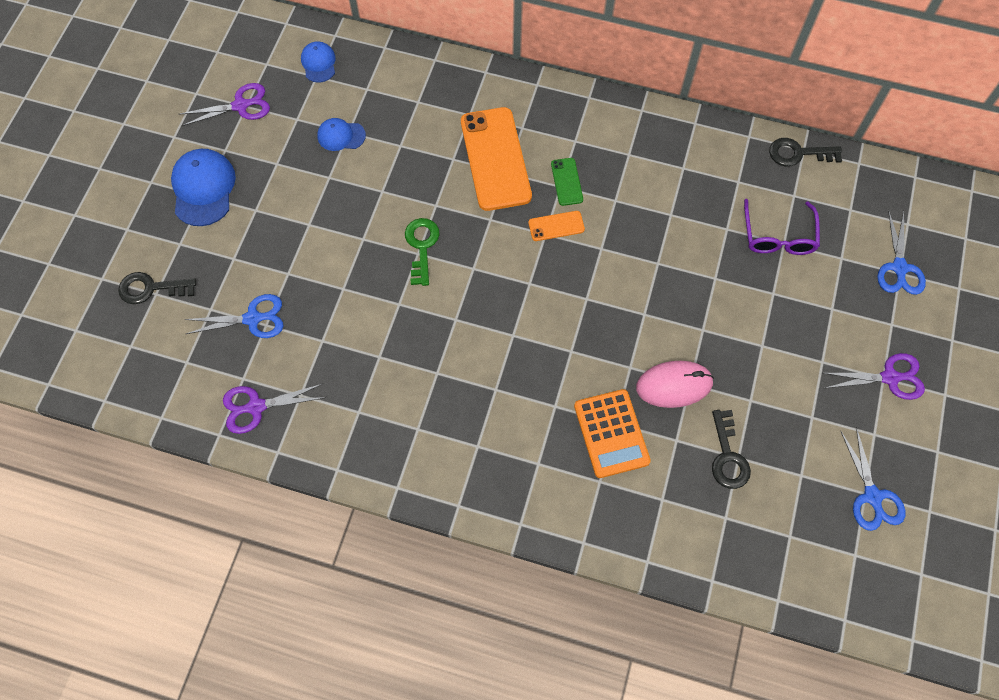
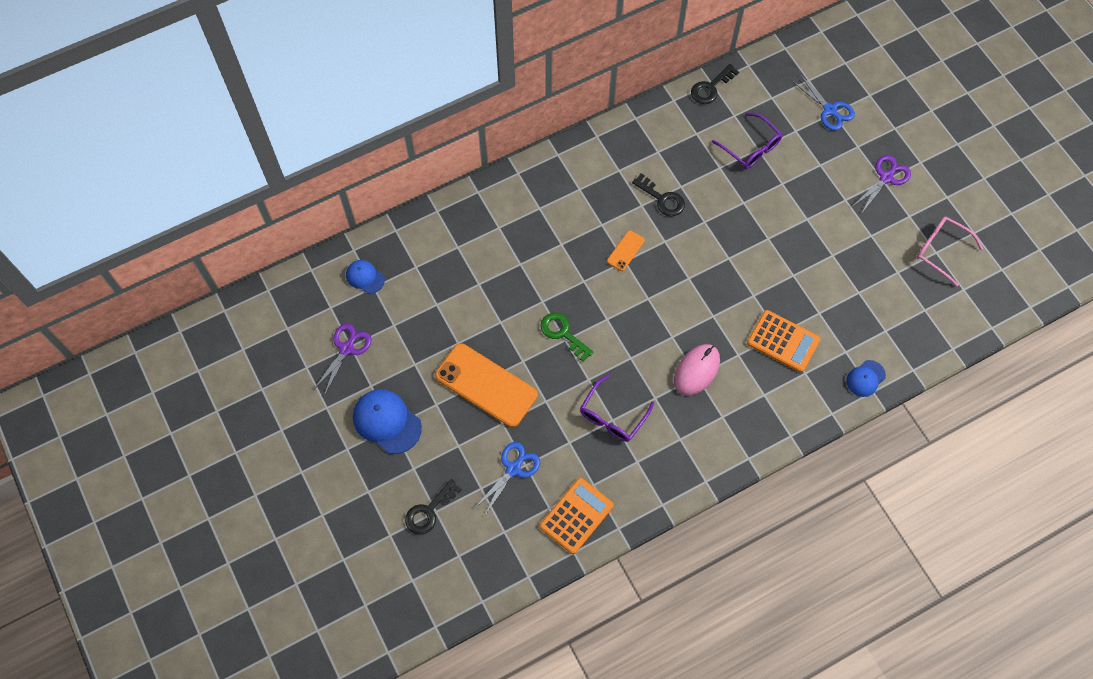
camera: 45 degrees left, 0 degrees up
(256, 407) = (576, 516): purple scissors -> orange calculator
(341, 136) = (435, 310): blue cap -> blue cap (865, 378)
(383, 353) = (612, 416): none -> purple glasses
(495, 159) = (545, 241): orange phone -> orange phone (486, 385)
(566, 182) = (602, 218): green phone -> none
(674, 385) = (786, 284): pink mouse -> pink mouse (696, 370)
(728, 456) = (853, 297): black key -> black key (662, 199)
(872, 496) = (941, 250): blue scissors -> pink glasses

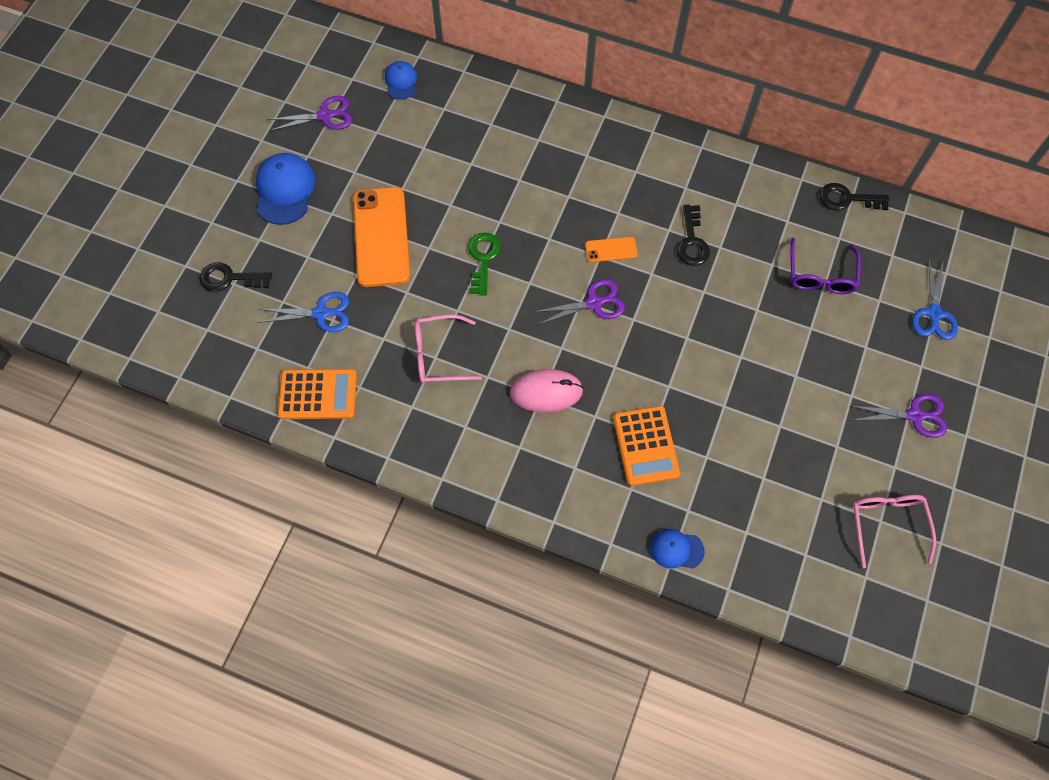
camera: 50 degrees right, 0 degrees up
(612, 416) = (439, 355): purple glasses -> pink glasses
(656, 292) = (594, 303): none -> purple scissors

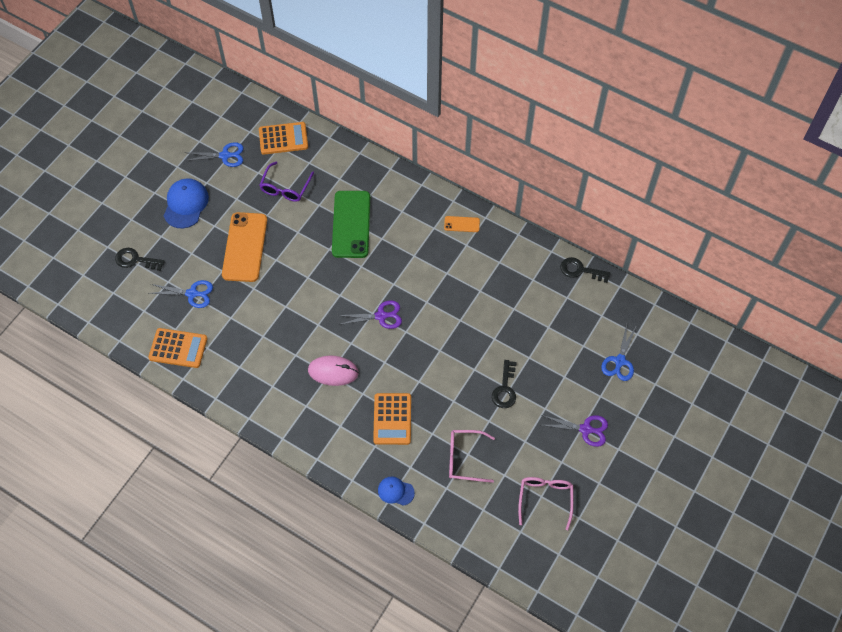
camera: 10 degrees right, 5 degrees down
(325, 116) = (225, 155): purple scissors -> blue scissors
(401, 81) = (283, 138): blue cap -> orange calculator
(439, 355) = (266, 335): pink glasses -> pink glasses (464, 458)
(483, 259) = (311, 273): green key -> none
(522, 183) = (351, 224): none -> green phone
(611, 250) = (402, 280): orange phone -> orange phone (461, 224)
(692, 241) = (461, 283): black key -> black key (505, 389)
(820, 275) = (546, 321): purple glasses -> purple glasses (285, 188)

